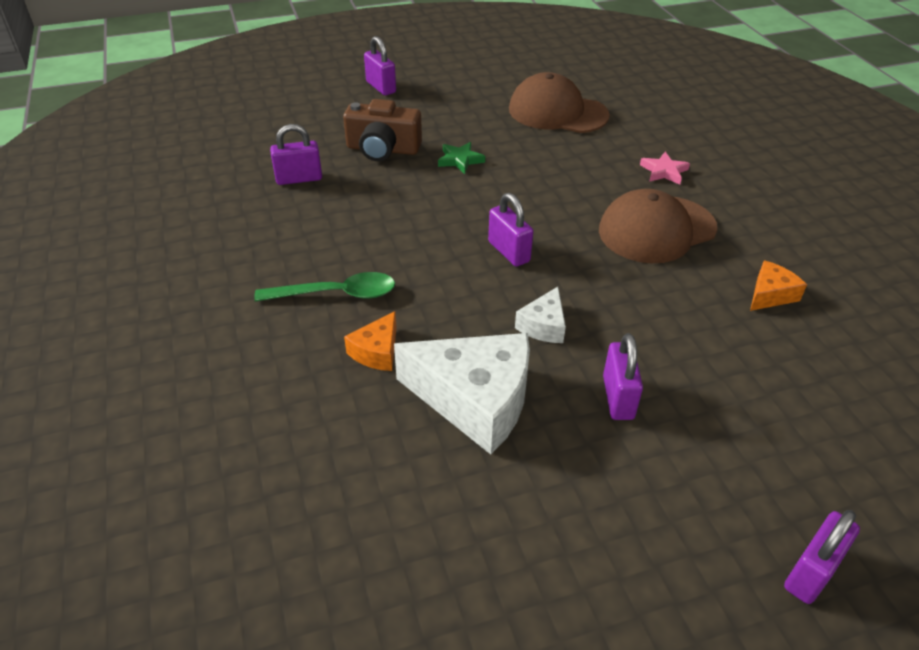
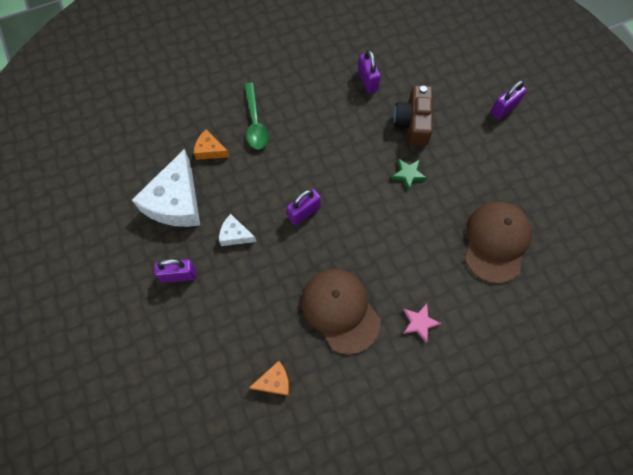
camera: 85 degrees right, 25 degrees up
(770, 294) = (274, 381): orange cheese -> orange cheese turned 60 degrees counterclockwise
(811, 572) = (66, 361): purple padlock -> none

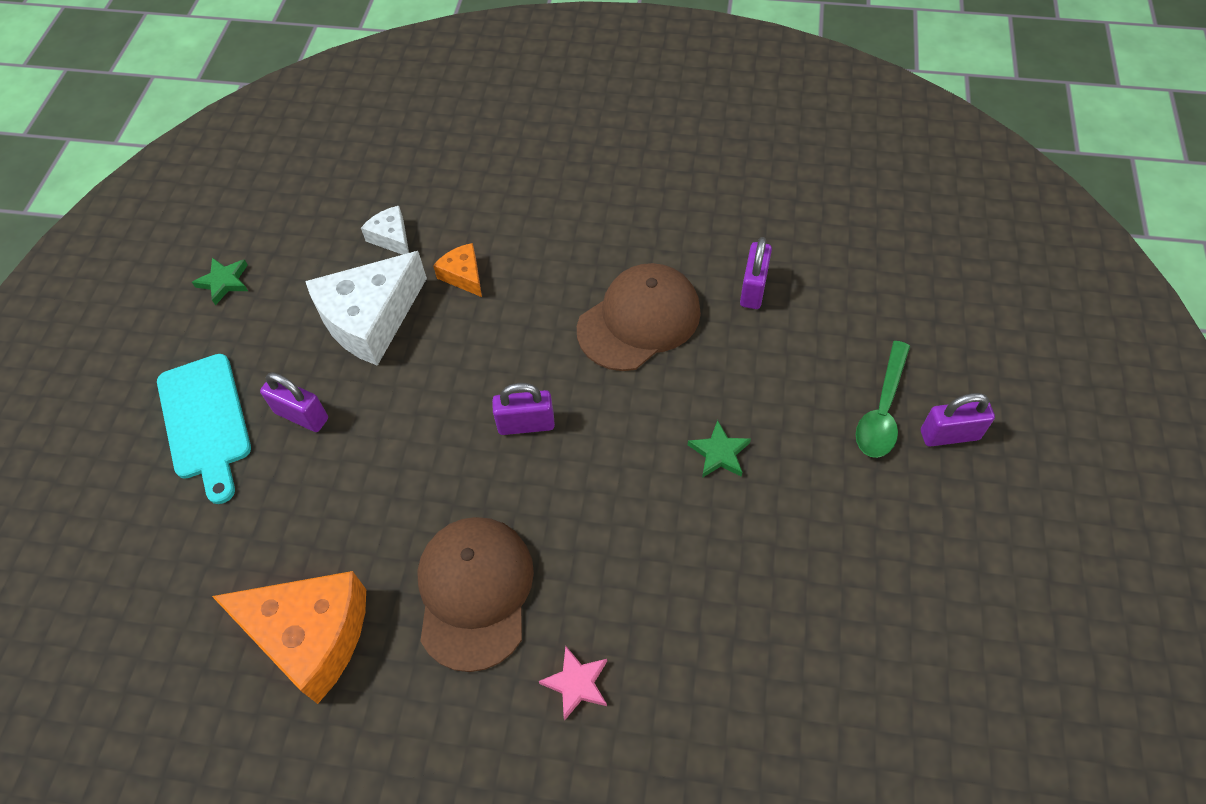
camera: 35 degrees right, 10 degrees down
(70, 226) = (224, 282): none -> green star
(125, 309) = (205, 421): none -> turquoise cutting board
(235, 235) = (411, 403): white cheese -> white cheese (391, 237)
(255, 123) = (549, 270): green spoon -> green spoon (882, 410)
(274, 381) = (310, 635): orange cheese -> orange cheese, size x2.07
(413, 123) = (780, 382): brown camera -> none
(496, 242) = (790, 633): brown cap -> brown cap (639, 320)

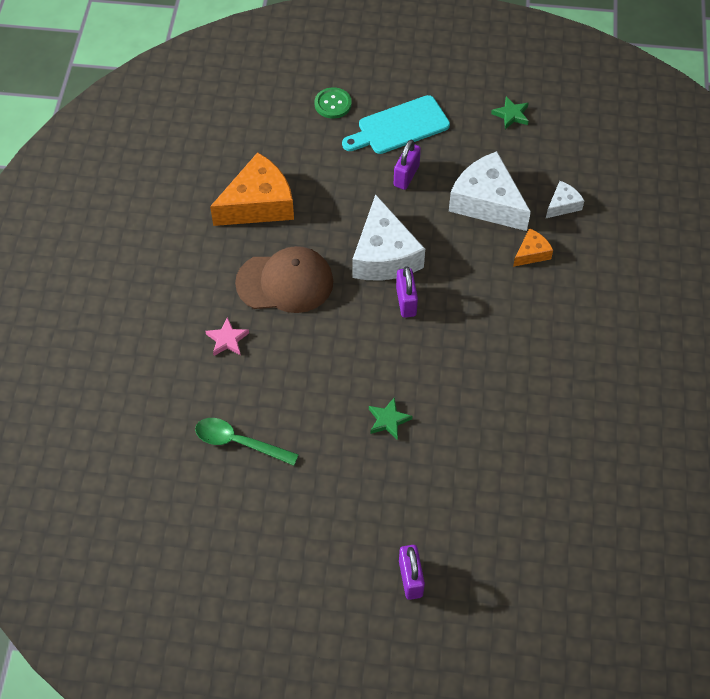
camera: 85 degrees right, 0 degrees up
(129, 516) = (333, 104): none -> green button
(310, 635) = (258, 204): orange cheese -> orange cheese turned 135 degrees counterclockwise
(442, 450) = (384, 255): none -> white cheese
(639, 320) = (500, 368): brown cap -> none
(753, 289) = (538, 448): purple padlock -> none
(882, 410) = (429, 532): green spoon -> green spoon (238, 442)

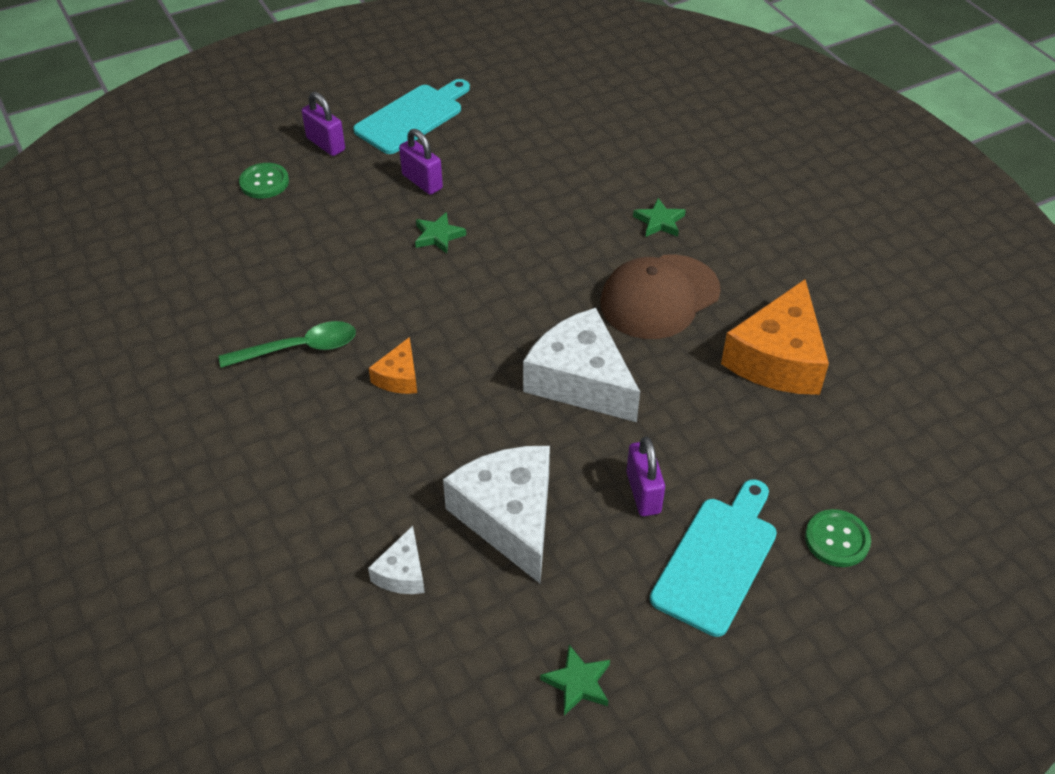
camera: 145 degrees right, 10 degrees down
(227, 339) = (659, 222): pink star -> green star
(238, 442) = (562, 158): green spoon -> green spoon (299, 348)
(317, 567) = (412, 117): none -> turquoise cutting board
(406, 301) = (512, 346): purple padlock -> purple padlock (422, 182)
(486, 561) = (264, 182): none -> green button
(487, 202) = (509, 517): white cheese -> white cheese turned 120 degrees counterclockwise
(531, 253) = (402, 480): orange cheese -> orange cheese (398, 377)

